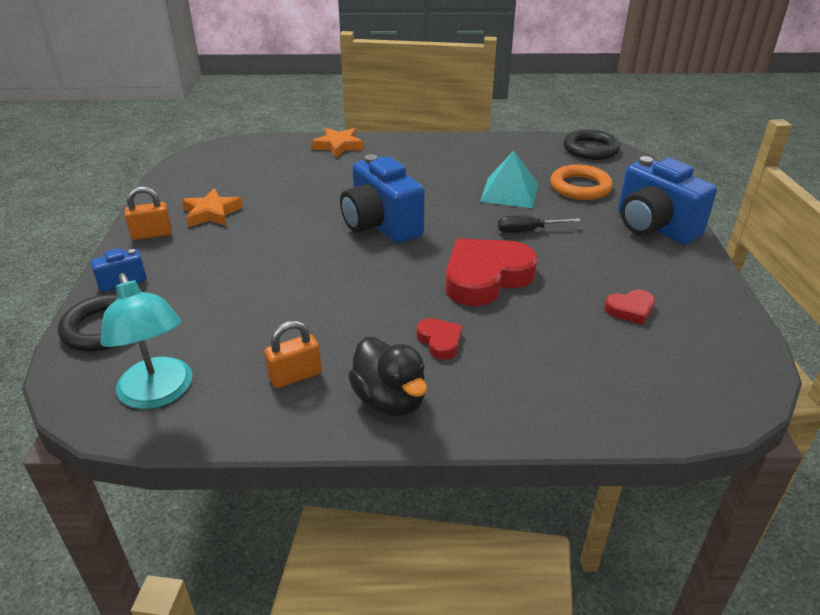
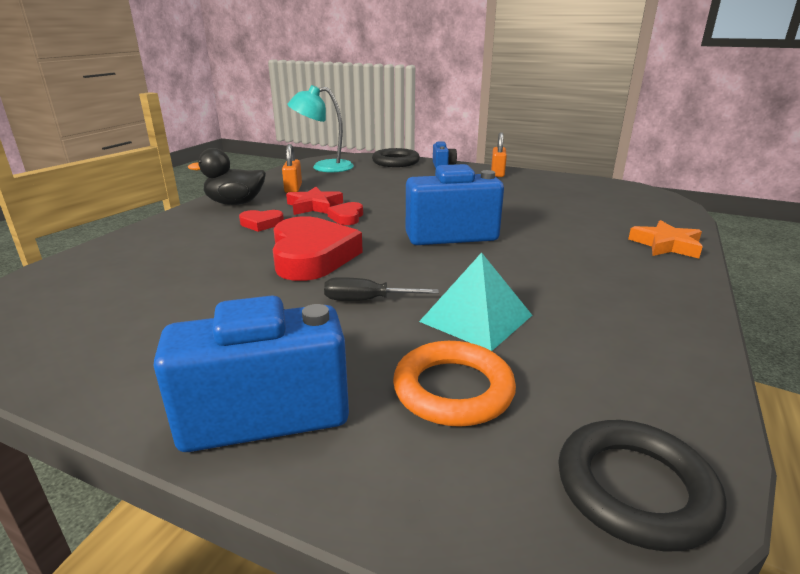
camera: 115 degrees right, 10 degrees down
(211, 213) = (520, 187): orange star -> none
(357, 327) = (314, 206): none -> red star
(528, 231) = (367, 300): black screwdriver -> black screwdriver turned 105 degrees counterclockwise
(630, 310) = (163, 307): red heart -> red heart (347, 217)

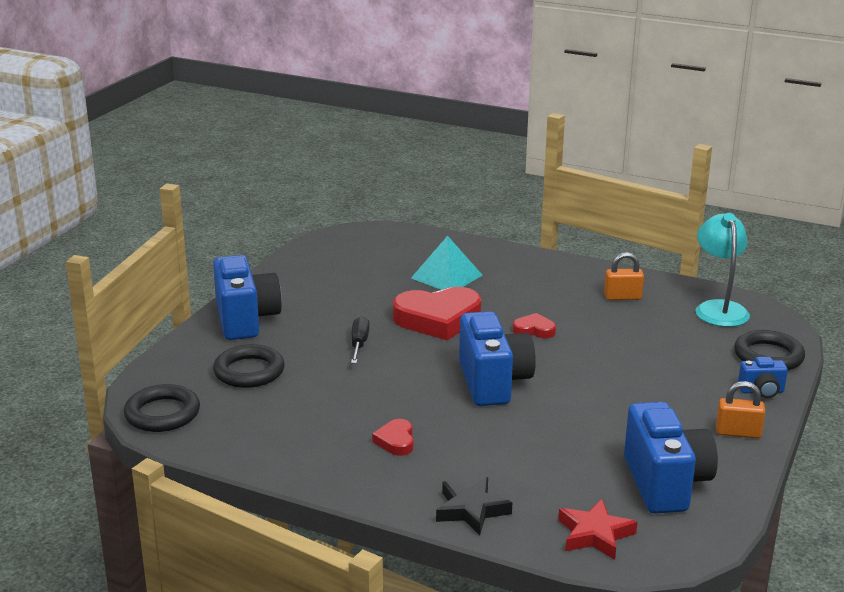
camera: 90 degrees right, 0 degrees up
(235, 203) = (566, 274): black duck -> none
(261, 224) = (510, 292): red heart -> red heart (396, 441)
(314, 206) = (565, 312): red star -> red star (595, 534)
(453, 389) = (249, 371): orange ring -> black ring
(476, 318) = (328, 385): turquoise pyramid -> turquoise pyramid (446, 276)
(572, 191) = (665, 483): none -> blue camera
(666, 245) = (471, 510): orange star -> black star

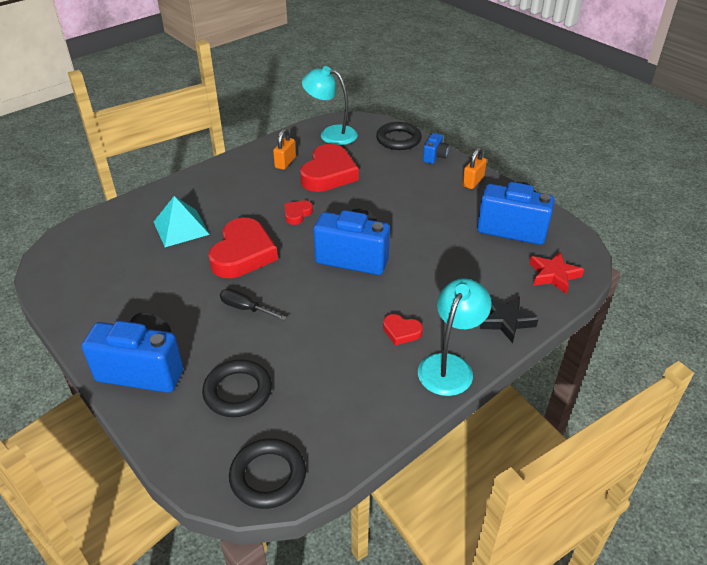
camera: 65 degrees left, 15 degrees up
(366, 484) = (450, 366): none -> turquoise lamp
(632, 328) = (328, 174): none -> red heart

